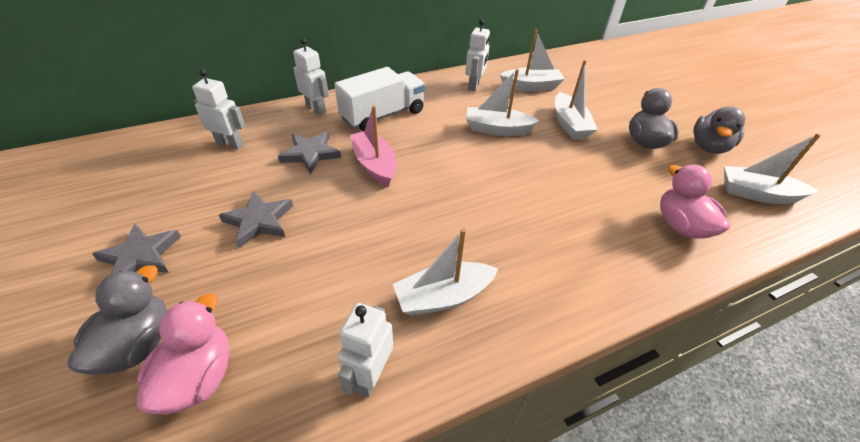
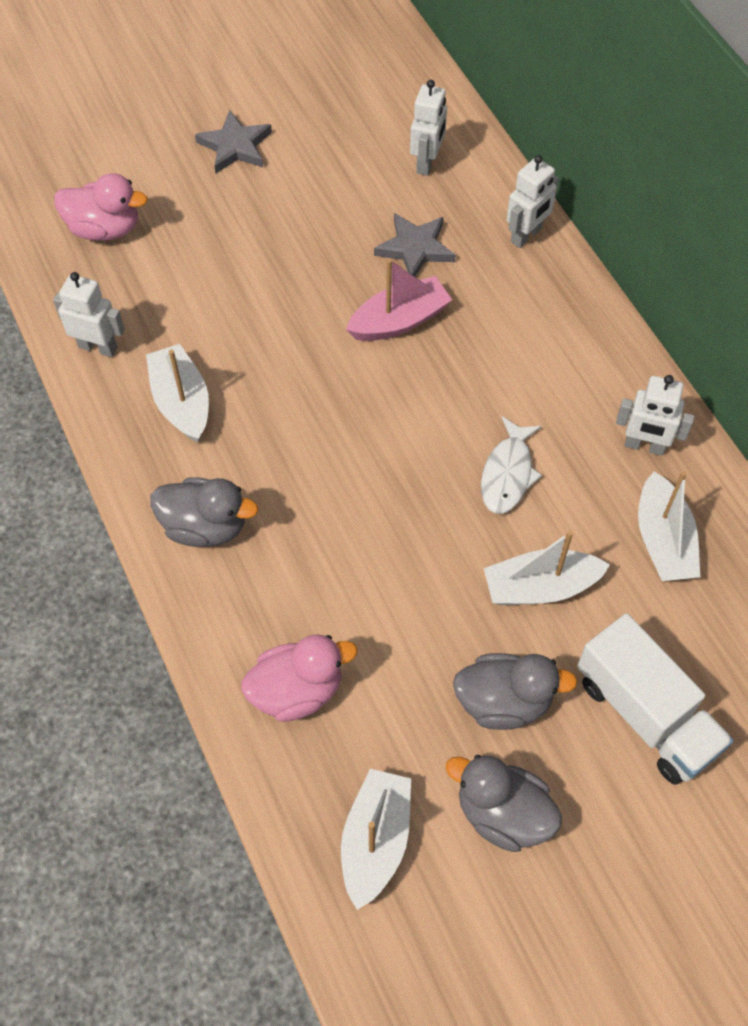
camera: 90 degrees right, 15 degrees up
(138, 344) = (137, 179): grey duck -> grey duck (205, 526)
(259, 221) = (288, 225): grey star -> none
(383, 115) = (523, 319): white truck -> white truck (646, 714)
(497, 129) = (508, 473): white boat -> white fish

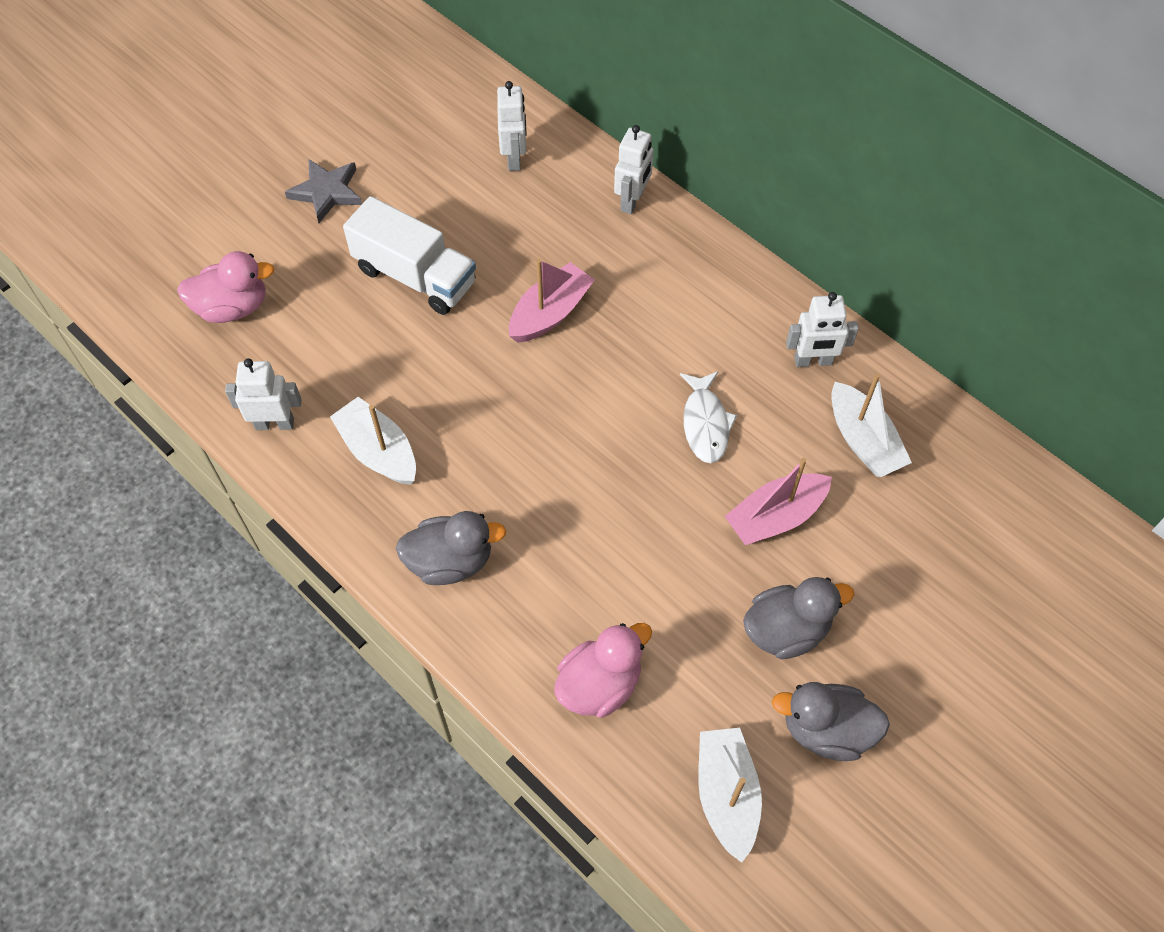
camera: 20 degrees left, 0 degrees up
(415, 248) = (537, 241): grey star -> none
(540, 587) = (775, 517): white boat -> pink boat
(646, 714) = (911, 599): white truck -> white truck (415, 276)

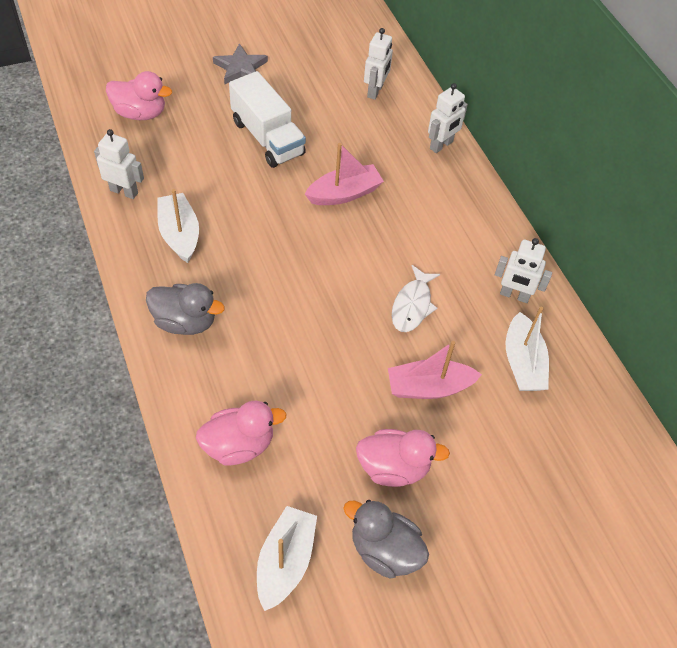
camera: 20 degrees right, 5 degrees down
(786, 630) = (393, 467): grey duck -> pink duck

